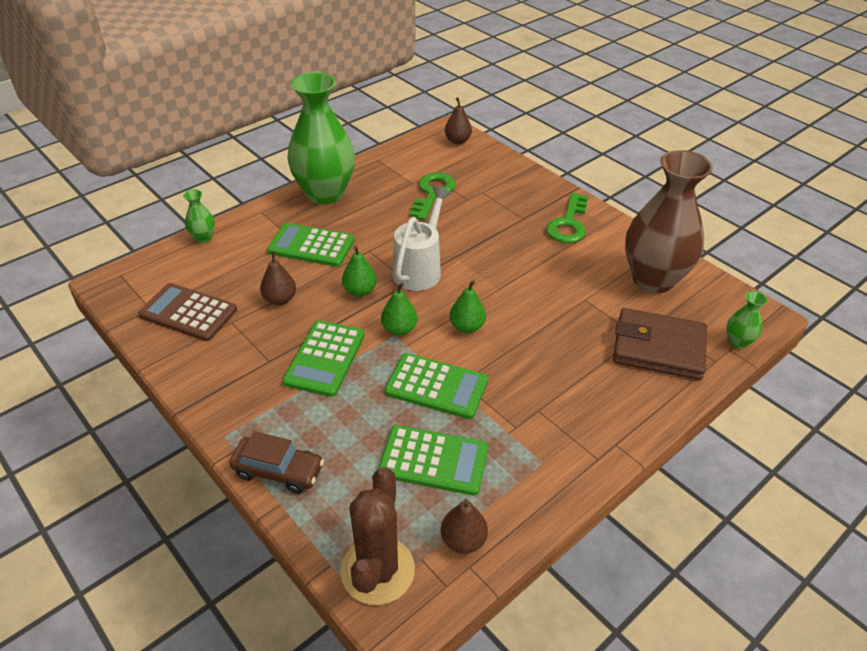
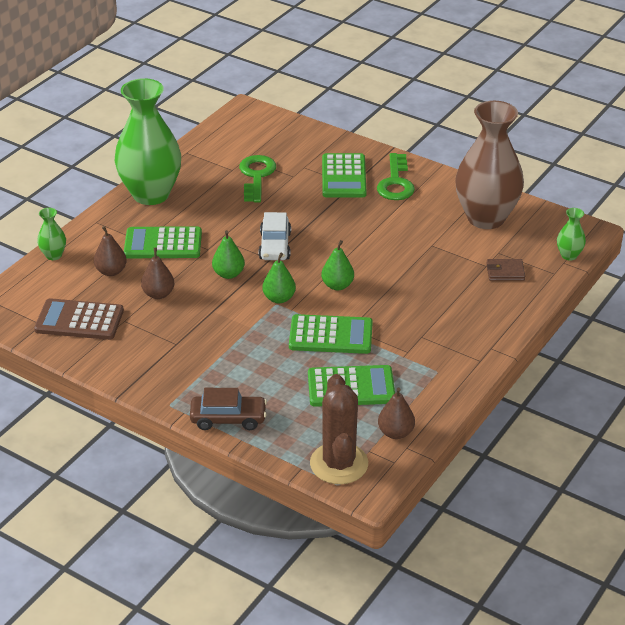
camera: 15 degrees left, 5 degrees down
(325, 358) = (224, 333): green calculator -> green calculator (343, 177)
(420, 269) = (275, 246): white watering can -> white car
(457, 140) = (259, 120): brown pear -> brown pear (111, 271)
(658, 348) = (505, 272): brown wallet -> brown wallet, size x0.47

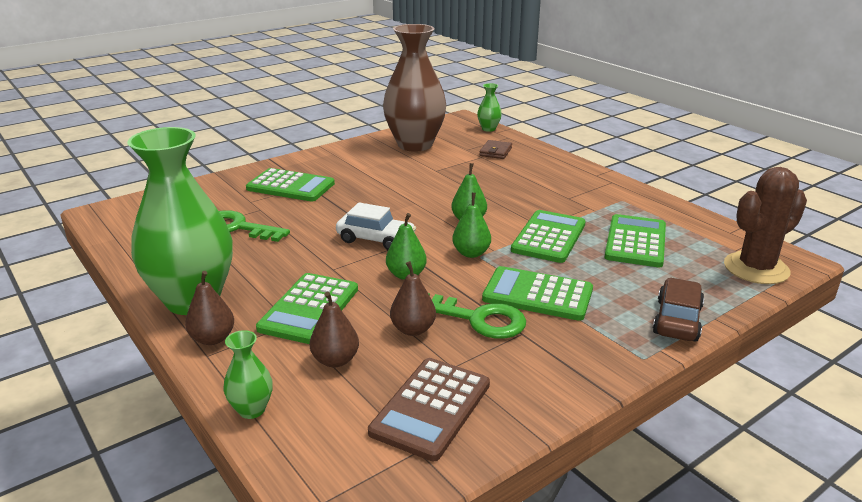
camera: 70 degrees left, 10 degrees down
(231, 343) = (537, 294): none -> green calculator
(339, 464) = (756, 268): brown cactus -> brown cactus turned 45 degrees counterclockwise
(395, 433) = (709, 233): brown pear -> brown pear (213, 338)
(396, 182) = (326, 167): green key -> green key (477, 319)

